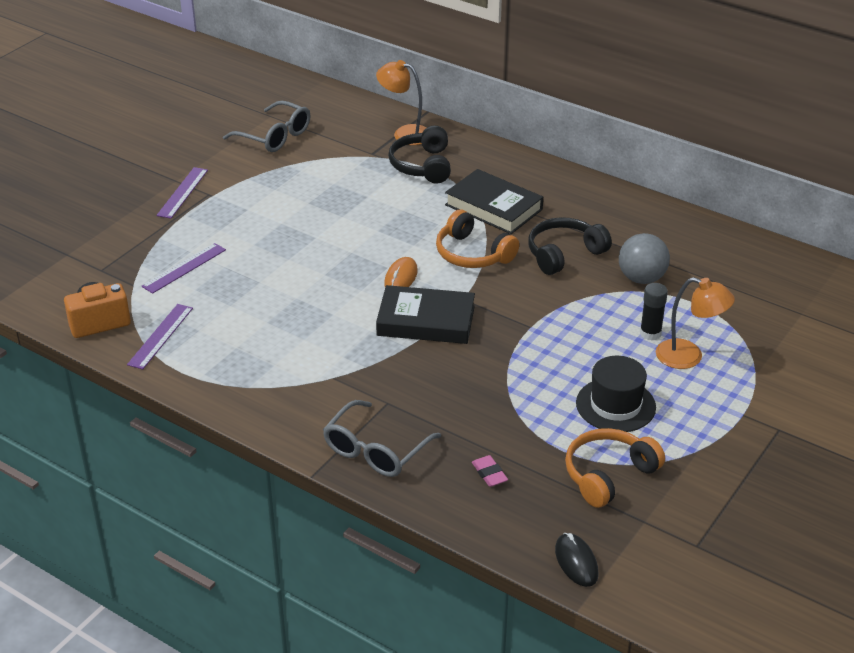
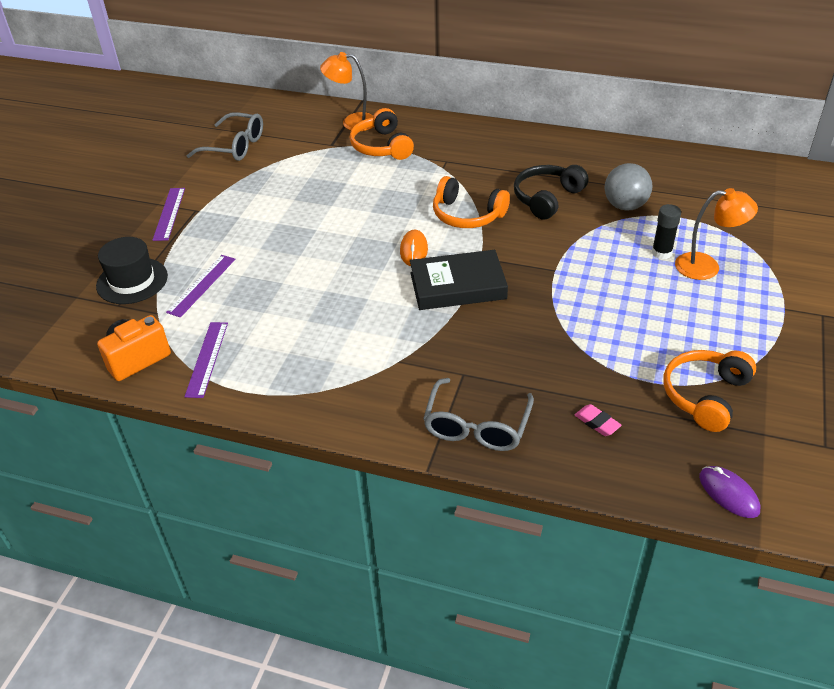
camera: 15 degrees left, 5 degrees up
(422, 165) = (382, 146): black headphones -> orange headphones
(493, 207) = (463, 170): black book -> none
(576, 562) = (728, 493): black mouse -> purple mouse
(615, 405) = (671, 326): black hat -> black hat (132, 281)

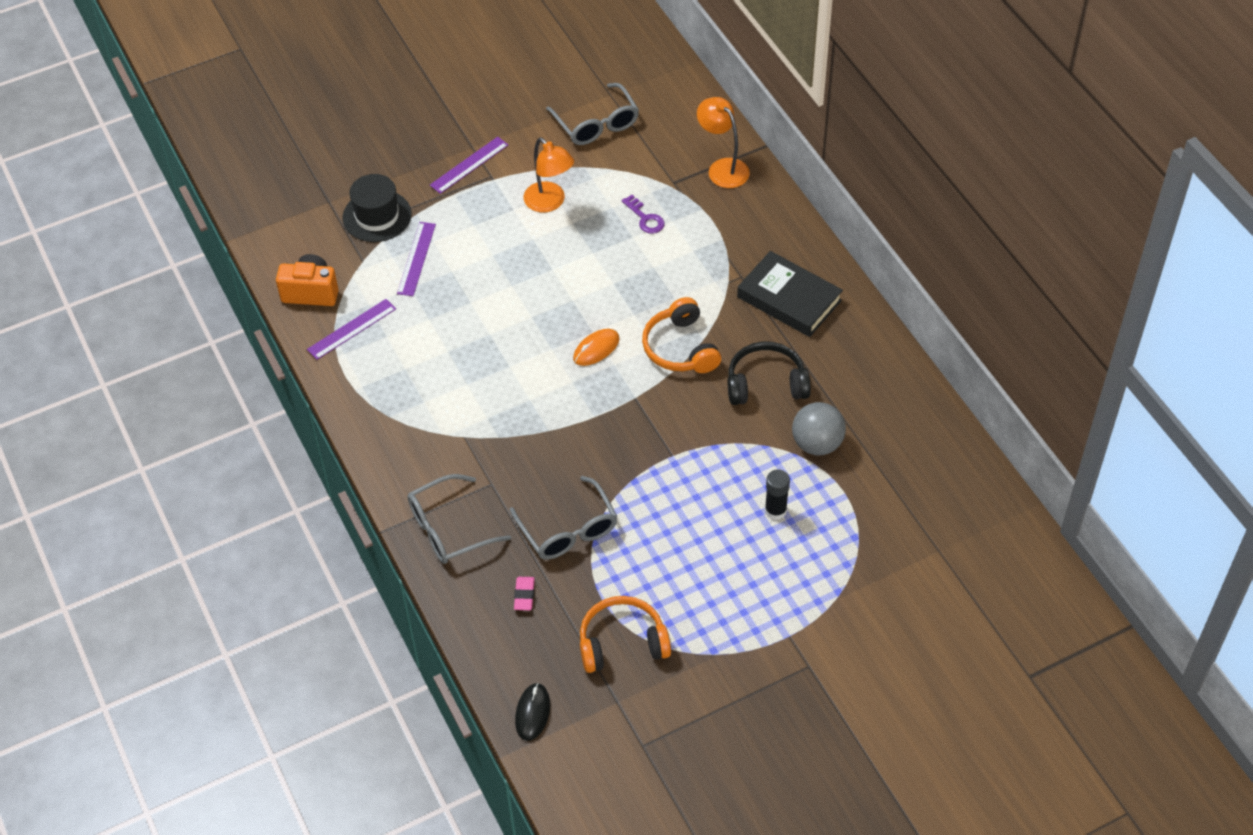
camera: 45 degrees right, 10 degrees up
(201, 285) = (416, 258): purple ruler -> purple ruler turned 60 degrees counterclockwise
(340, 170) = (645, 218): none -> purple key
(382, 146) = (711, 217): orange headphones -> none
(458, 286) = (584, 409): black book -> black book (789, 299)
(559, 359) = (568, 529): none -> grey glasses
(707, 267) = (790, 552): orange lamp -> orange lamp (550, 203)
(728, 493) = (532, 713): purple mouse -> black mouse

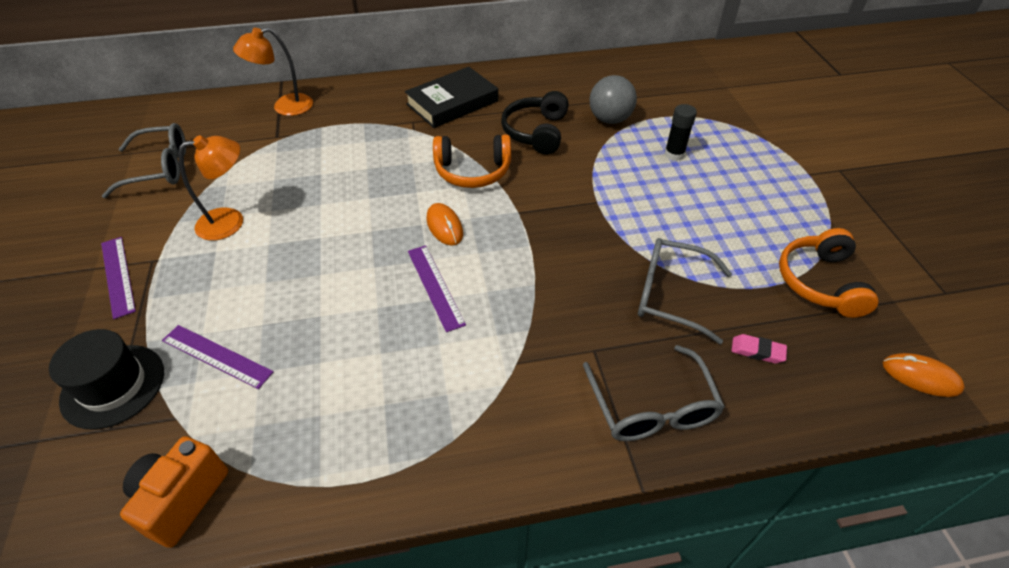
camera: 75 degrees left, 5 degrees down
(352, 329) = (283, 456): purple ruler -> purple ruler (435, 286)
(532, 713) = (921, 377): black mouse -> orange mouse
(568, 529) = (671, 295): grey glasses -> grey glasses turned 150 degrees counterclockwise
(645, 218) = (304, 161): purple key -> none

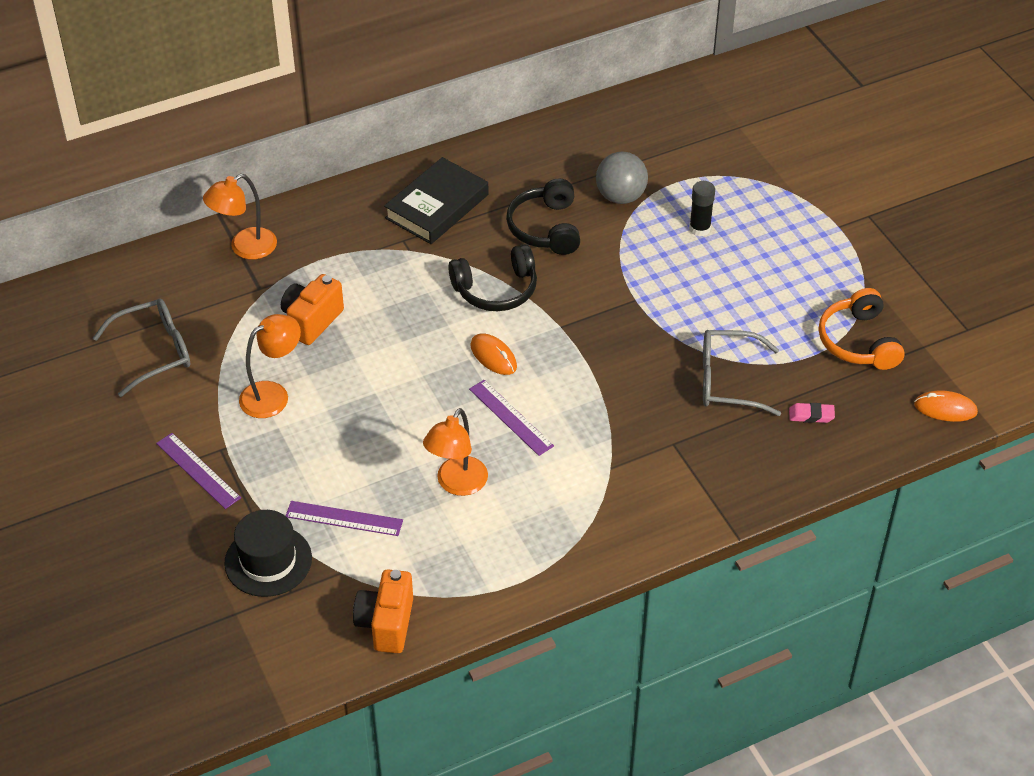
camera: 15 degrees left, 0 degrees up
(302, 168) = (311, 321): none -> orange camera
(348, 345) = (457, 484): none -> orange lamp
(472, 171) = (496, 289): orange headphones -> black headphones
(651, 406) = (732, 478): grey glasses -> none

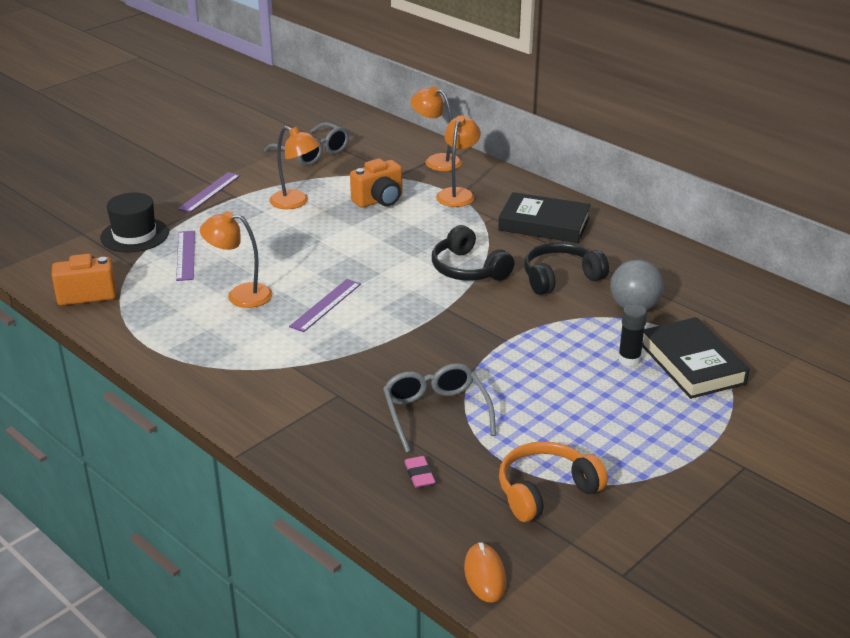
camera: 70 degrees right, 15 degrees down
(311, 321) = (379, 201): orange camera -> orange camera turned 135 degrees clockwise
(334, 252) = (458, 194): none -> orange lamp
(493, 356) = (390, 283): orange mouse -> none
(723, 192) = (692, 364): none -> black book

